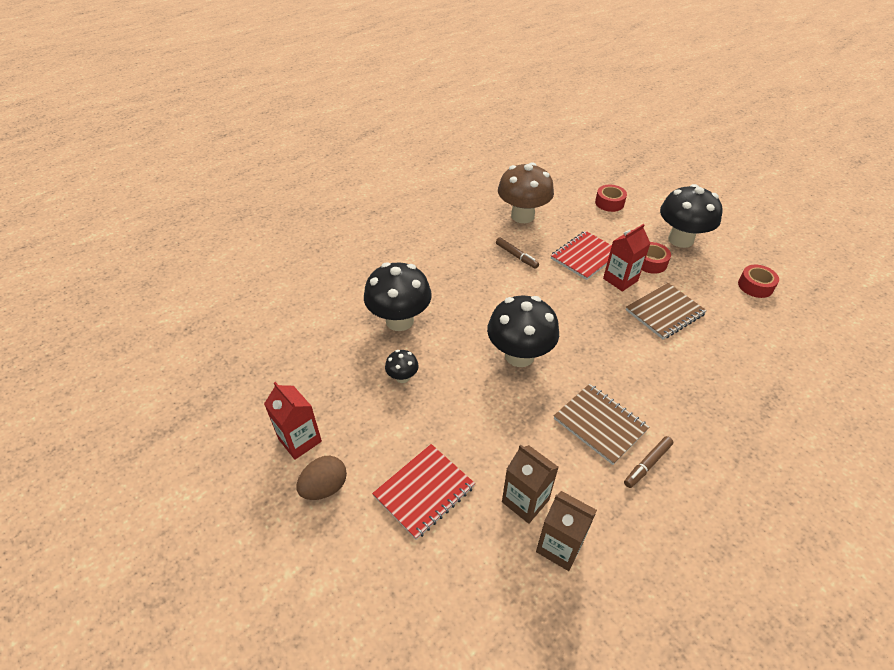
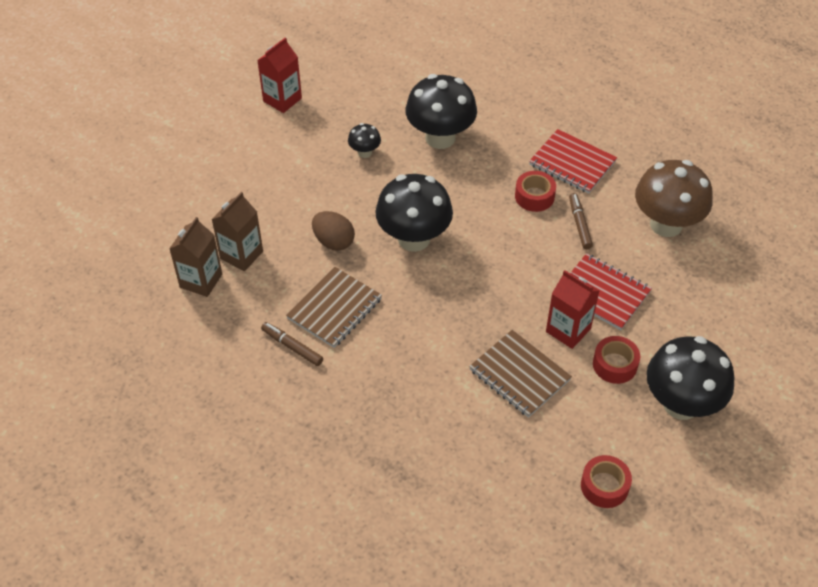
camera: 80 degrees right, 5 degrees up
(325, 487) = (239, 125): brown egg -> brown egg (333, 241)
(424, 491) = (243, 186): red notebook -> red notebook (572, 163)
(516, 256) = (579, 224): brown marker -> brown marker turned 135 degrees clockwise
(609, 203) = (739, 320): red tape -> red tape (534, 196)

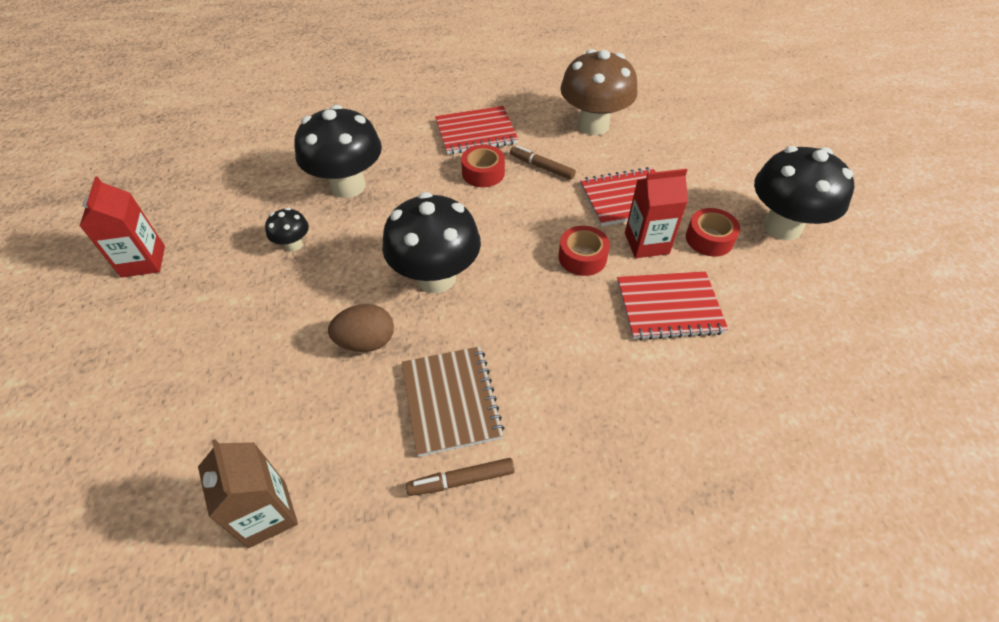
camera: 50 degrees left, 0 degrees up
(241, 255) = (282, 441): brown carton -> none
(519, 375) = (669, 307): brown notebook -> red notebook
(604, 486) = (842, 330): red tape -> red tape (582, 257)

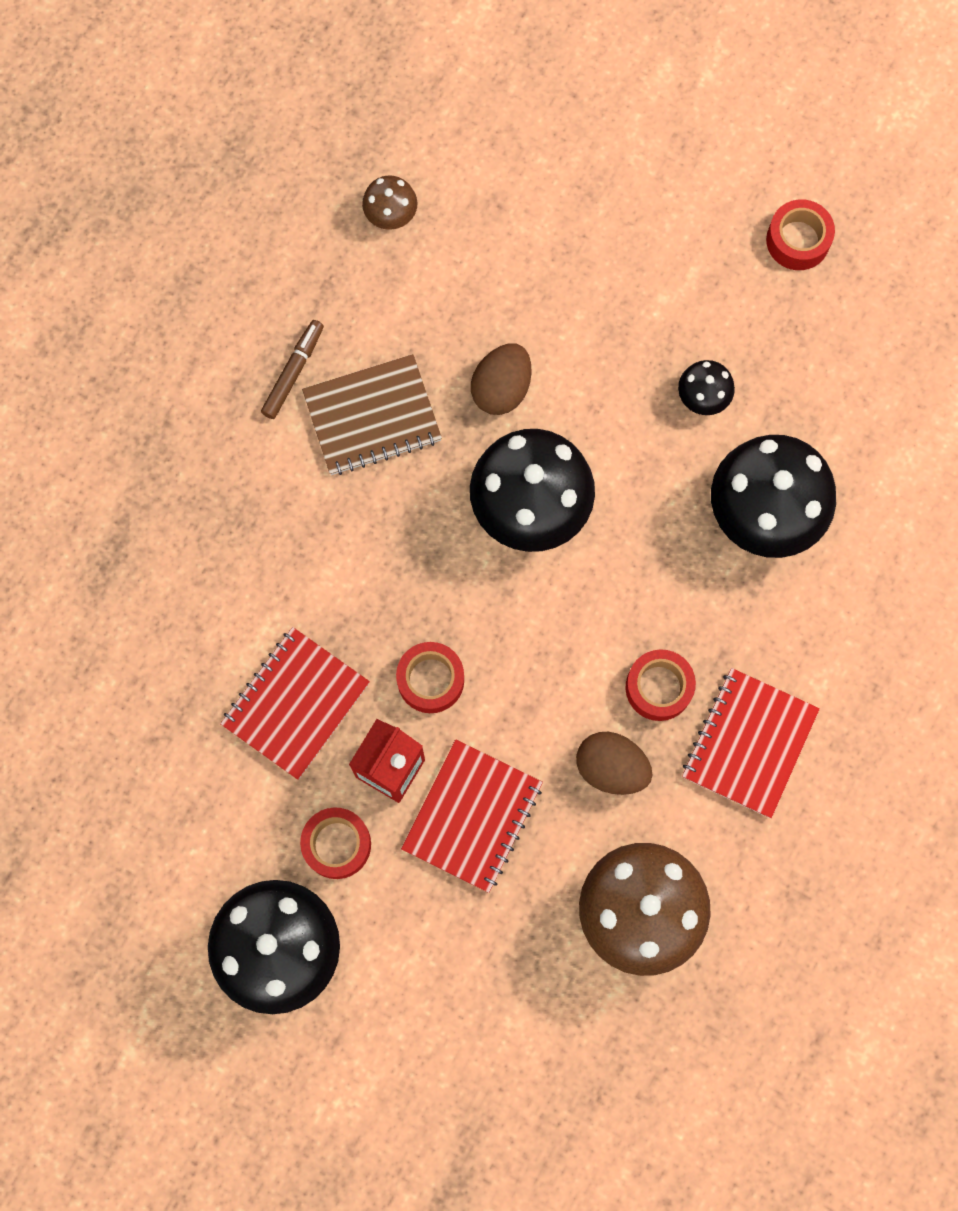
camera: 130 degrees right, 25 degrees up
(143, 261) = (798, 240): red carton -> red tape
(267, 514) = (391, 216): brown carton -> brown mushroom
(451, 401) = (372, 416): brown notebook -> brown notebook turned 45 degrees counterclockwise
(541, 167) = (611, 767): brown marker -> brown egg

